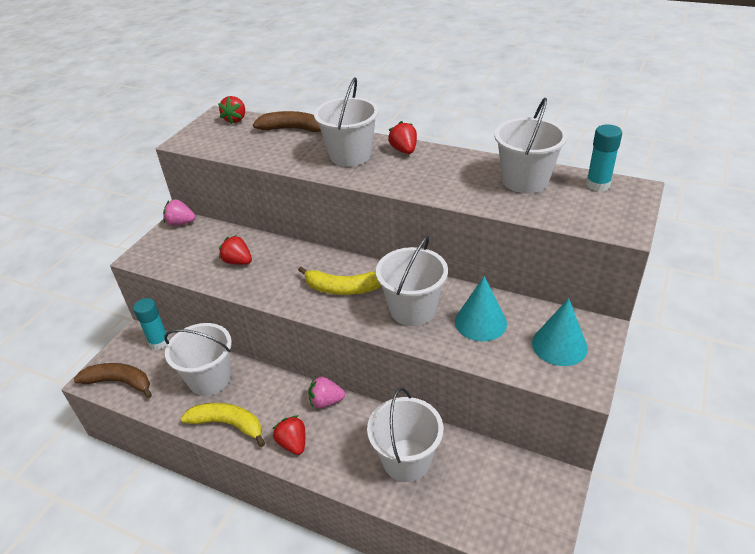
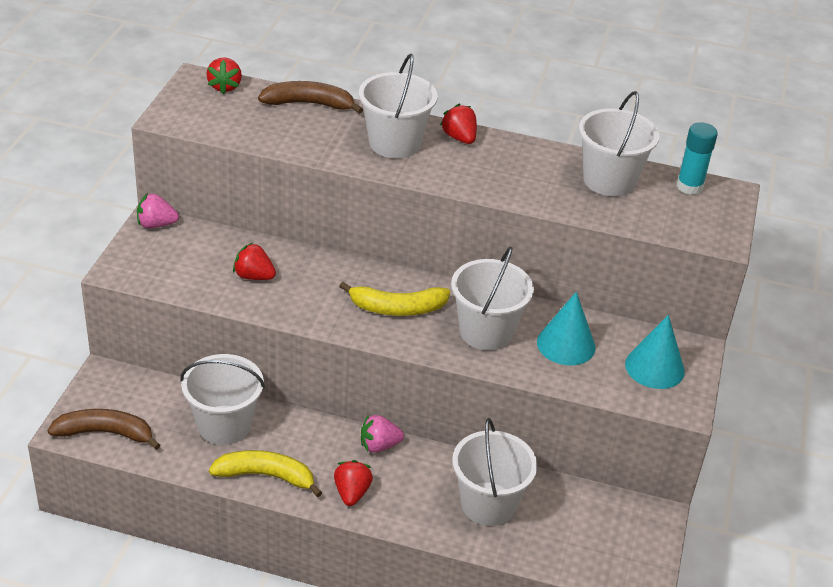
camera: 15 degrees left, 0 degrees up
(159, 342) = (139, 382): turquoise glue stick -> none
(293, 443) = (352, 493): red strawberry -> red strawberry turned 45 degrees clockwise

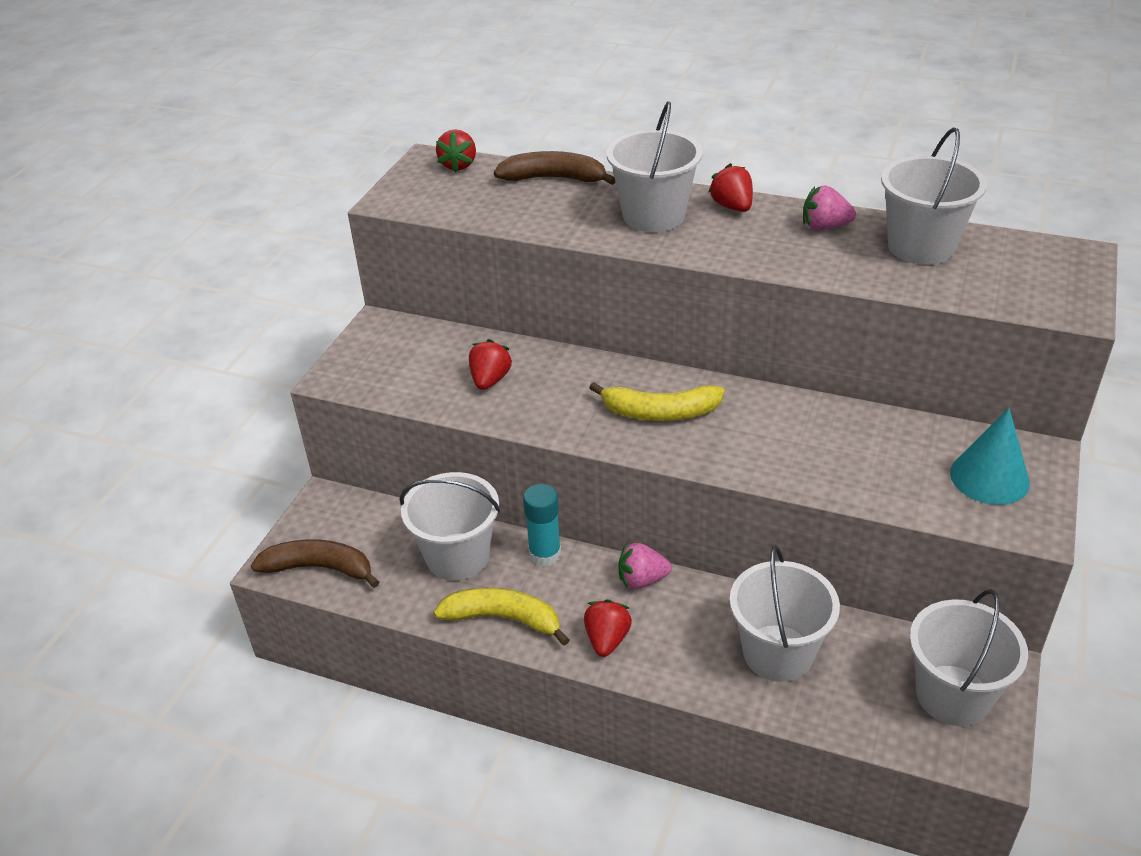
camera: 10 degrees right, 0 degrees up
(156, 225) = (383, 326): pink strawberry -> pink strawberry (824, 227)
(254, 276) = (490, 380): red strawberry -> red strawberry turned 75 degrees clockwise
(486, 331) = (770, 438): white bucket -> white bucket (953, 695)
(566, 344) = (872, 451): turquoise cone -> none
(689, 187) = (1025, 250): turquoise glue stick -> turquoise glue stick (545, 554)

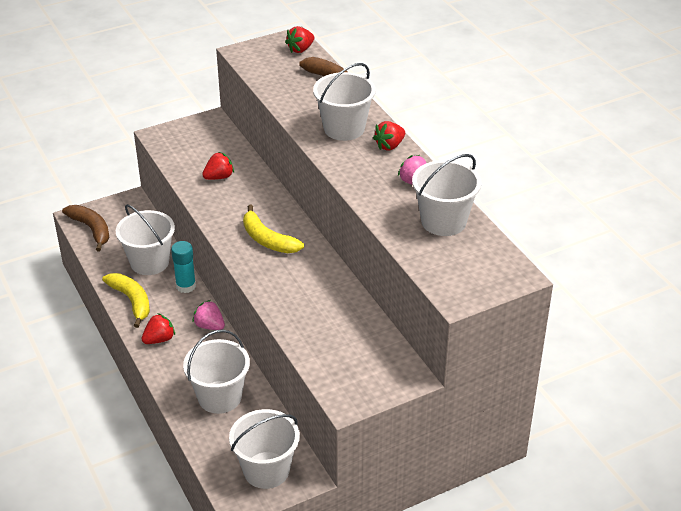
camera: 40 degrees right, 0 degrees up
(732, 207) = (389, 146): red strawberry -> red strawberry turned 150 degrees counterclockwise
(989, 477) = (366, 369): turquoise cone -> none

